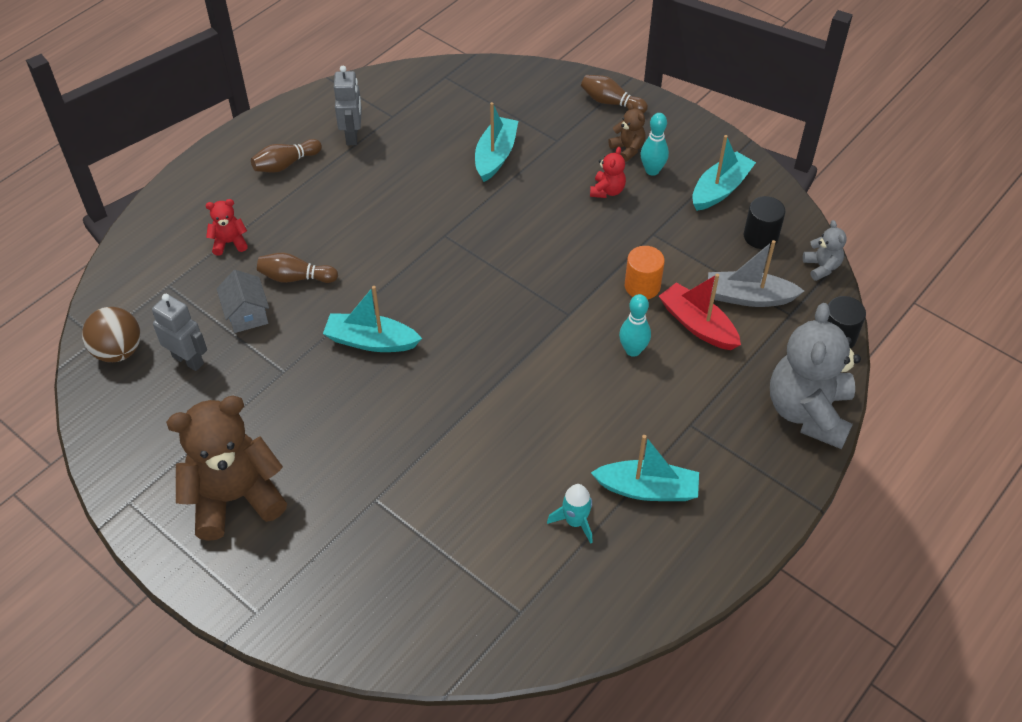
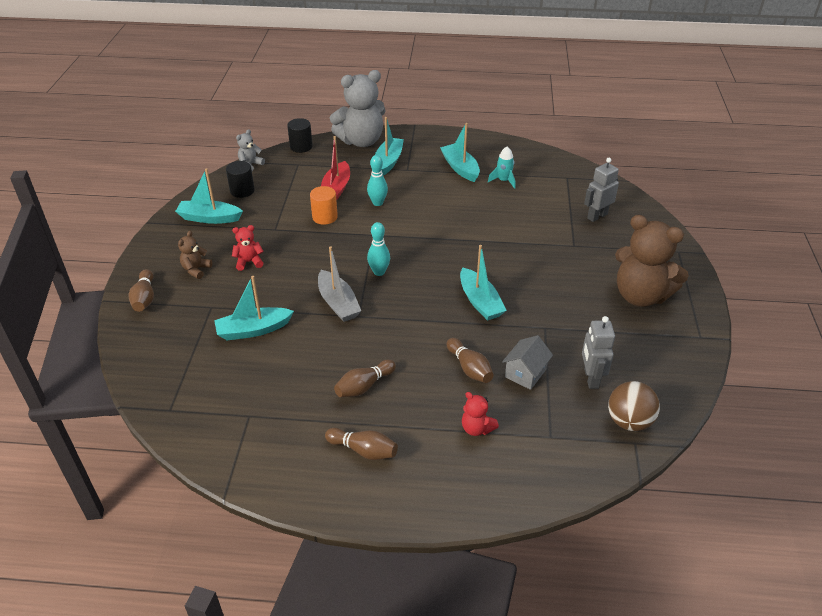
camera: 125 degrees left, 10 degrees down
(351, 196) = (364, 386): none -> brown bowling pin
(352, 136) = (293, 427): grey robot -> grey robot (597, 216)
(652, 170) = (212, 251): turquoise bowling pin -> turquoise bowling pin (379, 272)
(726, 414) = (388, 161): none -> turquoise boat
(748, 297) = (298, 180): grey boat -> grey boat (338, 303)

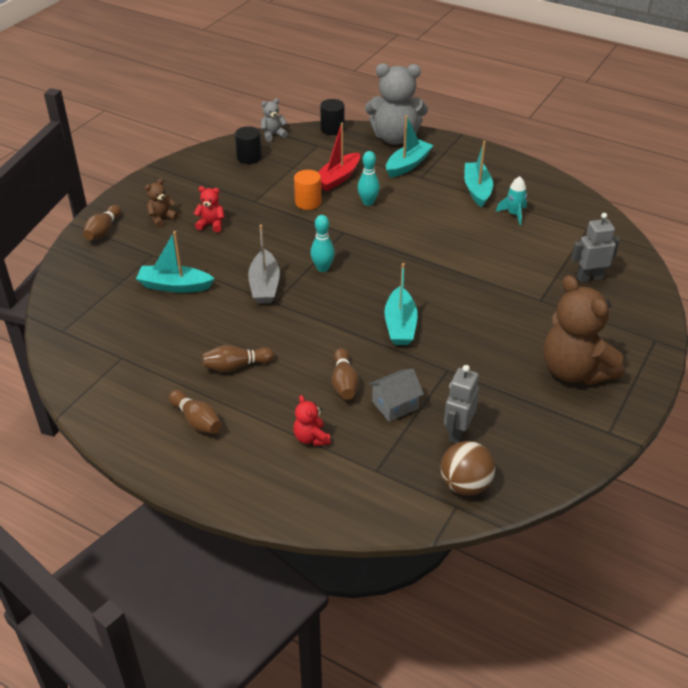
camera: 25 degrees right, 0 degrees up
(209, 218) = (203, 175): turquoise boat -> none

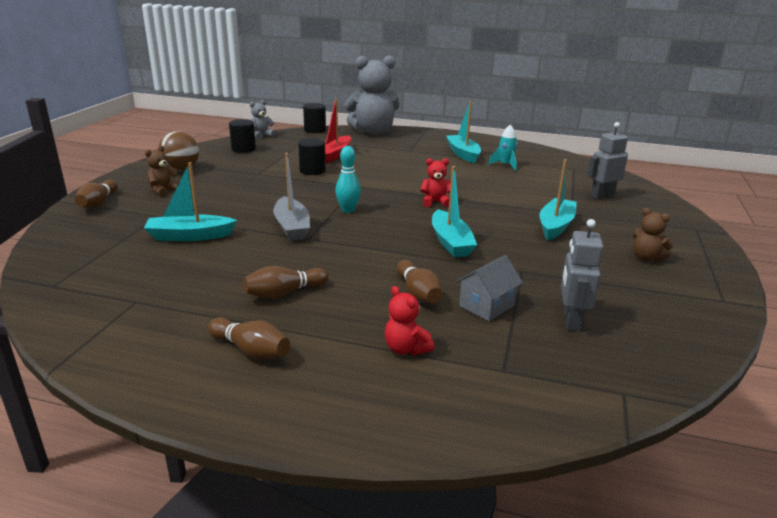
camera: 15 degrees left, 15 degrees down
(211, 224) = (219, 191): red teddy bear -> red teddy bear (435, 202)
(308, 202) = (312, 171): orange cylinder -> black cylinder
(368, 202) = (370, 167): turquoise bowling pin -> none
(407, 165) = (393, 145): turquoise boat -> turquoise boat (555, 226)
(465, 485) = (617, 369): brown ball -> brown ball (181, 169)
(574, 371) = (646, 258): brown teddy bear -> brown teddy bear, size x0.45

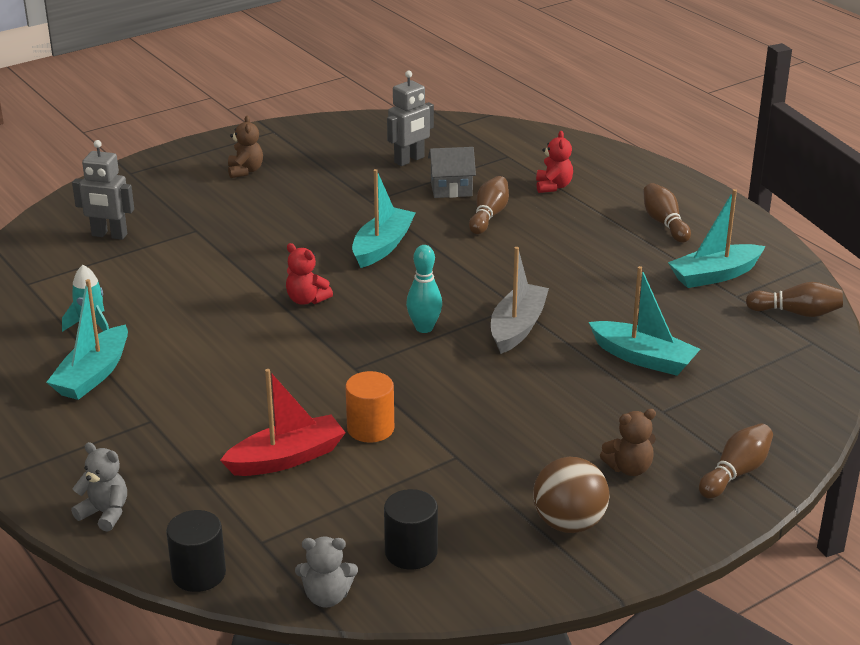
camera: 140 degrees left, 5 degrees up
(284, 293) = (600, 256): brown bowling pin -> brown bowling pin (796, 313)
(312, 171) = (370, 428): black cylinder -> orange cylinder
(373, 132) = (105, 513): grey teddy bear -> grey teddy bear, size x0.45
(555, 226) = (247, 224): turquoise boat -> turquoise boat (715, 275)

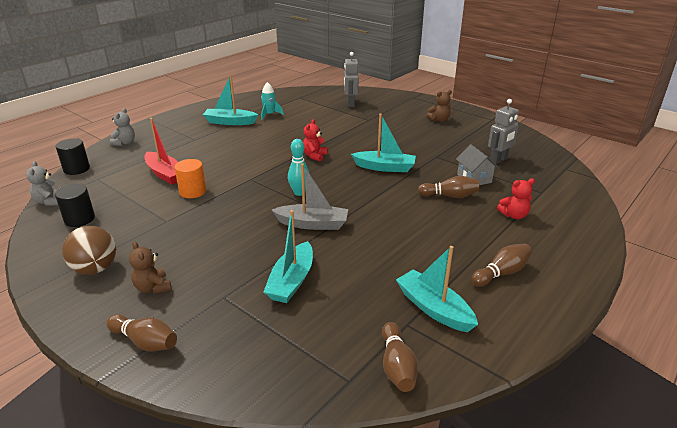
camera: 75 degrees right, 0 degrees up
(409, 160) = (498, 160): grey robot -> grey robot turned 75 degrees counterclockwise

